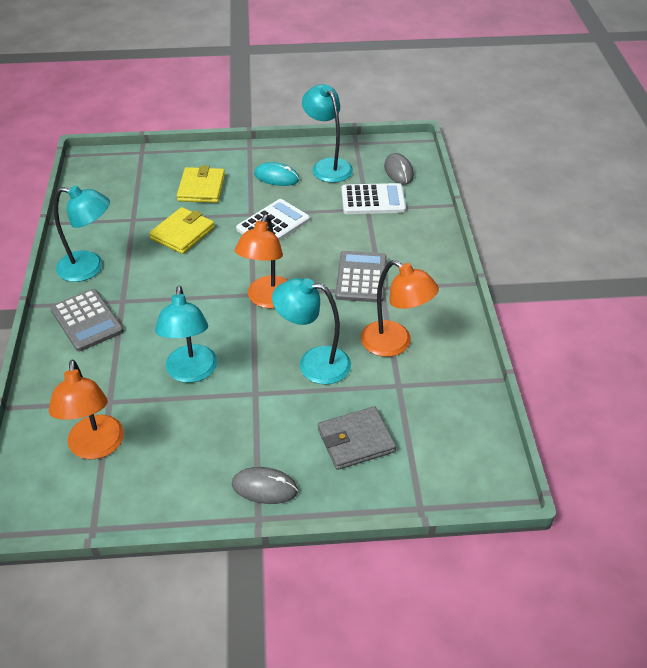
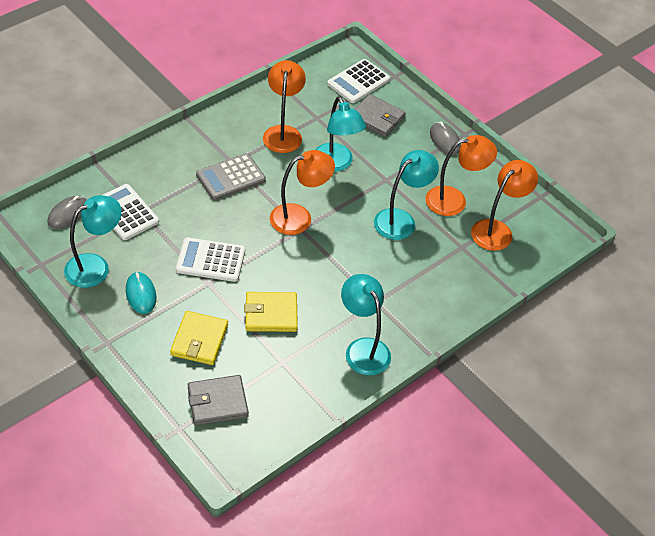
camera: 130 degrees left, 5 degrees up
(87, 320) = (413, 309): grey calculator -> none
(139, 175) = (217, 402): none -> grey wallet
(171, 435) = (454, 200): none -> orange lamp
(201, 188) = (199, 340): yellow wallet -> yellow wallet turned 45 degrees counterclockwise
(327, 166) = (95, 266): turquoise lamp -> turquoise lamp turned 150 degrees counterclockwise
(434, 460) = (358, 82): none -> white calculator

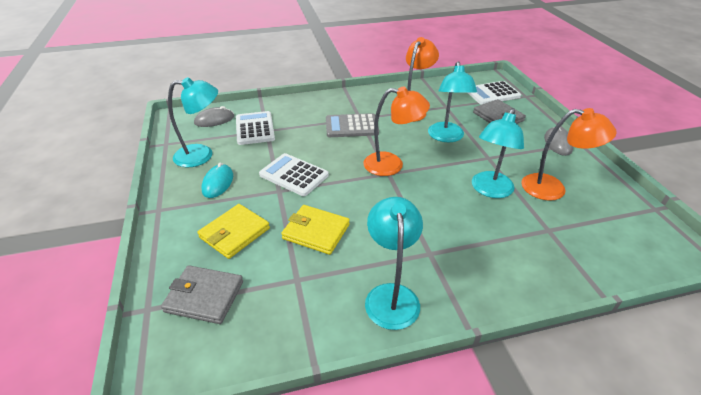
camera: 30 degrees right, 10 degrees down
(401, 220) = (489, 190): turquoise lamp -> turquoise lamp turned 135 degrees clockwise
(497, 230) = (595, 225): orange lamp -> none

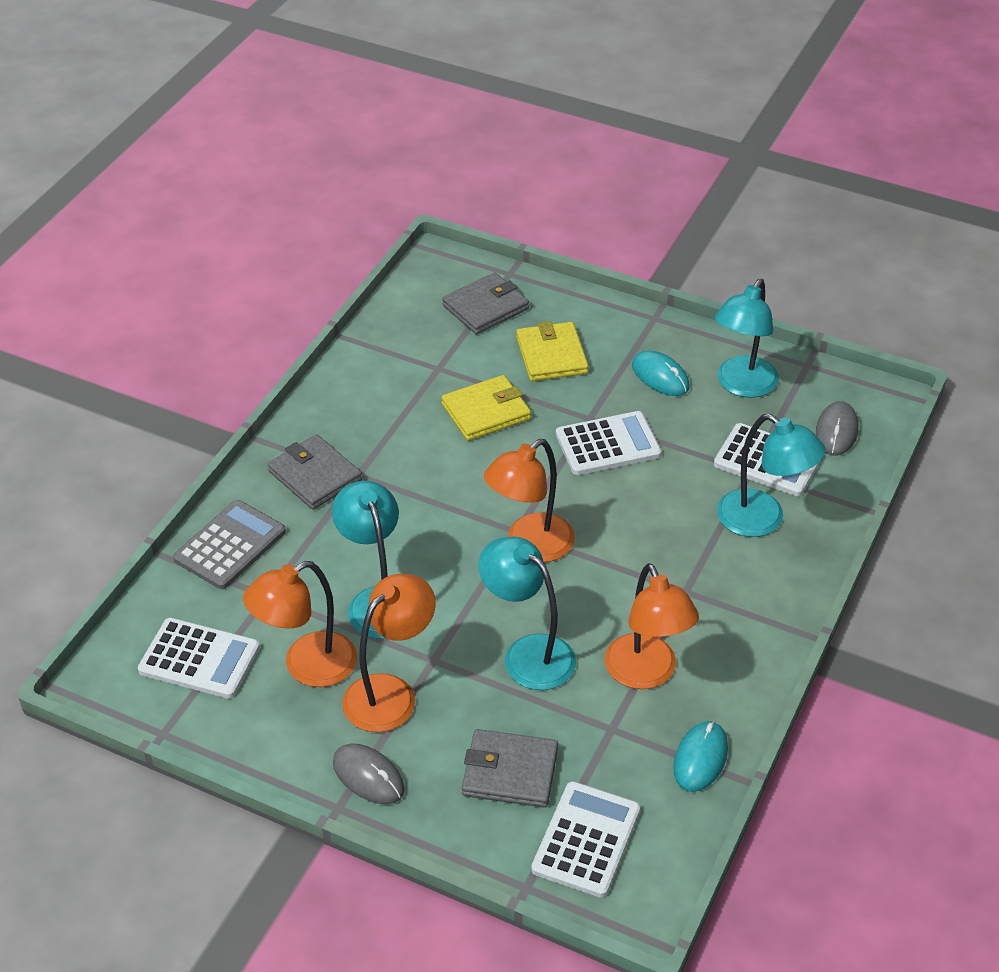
camera: 130 degrees right, 5 degrees up
(351, 126) = (669, 566): grey calculator -> grey calculator (230, 545)
(391, 295) = (347, 415): turquoise lamp -> turquoise lamp (762, 520)
(428, 88) = (700, 758): none -> turquoise mouse
(456, 272) = (315, 476): none -> grey wallet
(521, 159) = (390, 693): none -> orange lamp
(613, 226) = (199, 659): none -> white calculator

